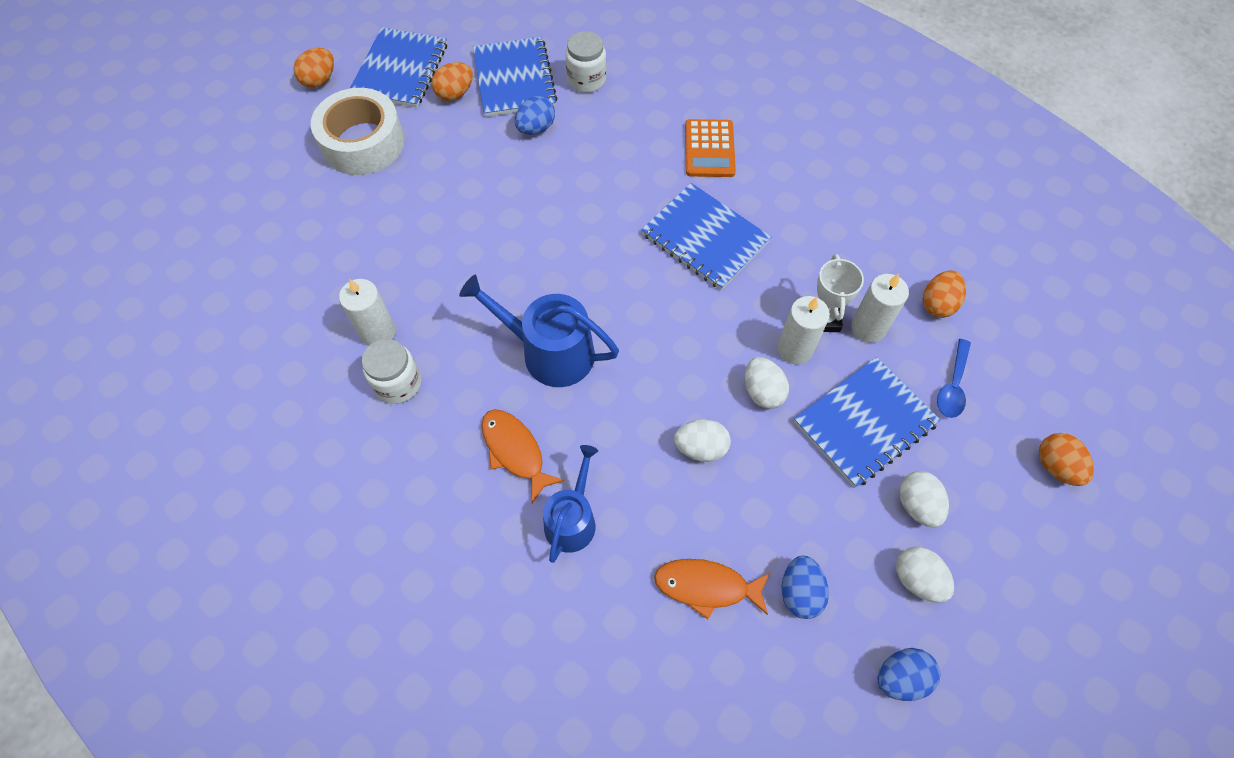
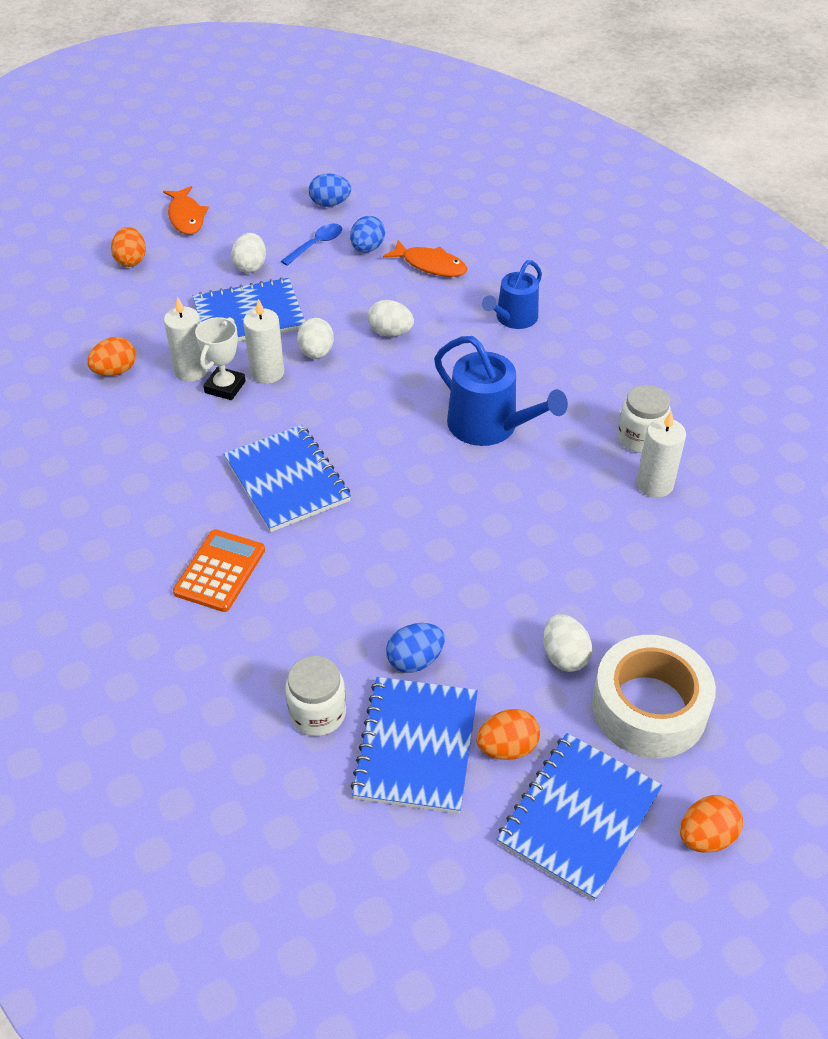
camera: 160 degrees left, 15 degrees down
(515, 451) = (545, 367): orange fish -> orange fish (186, 217)
(917, 579) = (283, 236): white egg -> white egg (564, 656)
(952, 386) = (159, 318): blue spoon -> blue spoon (316, 245)

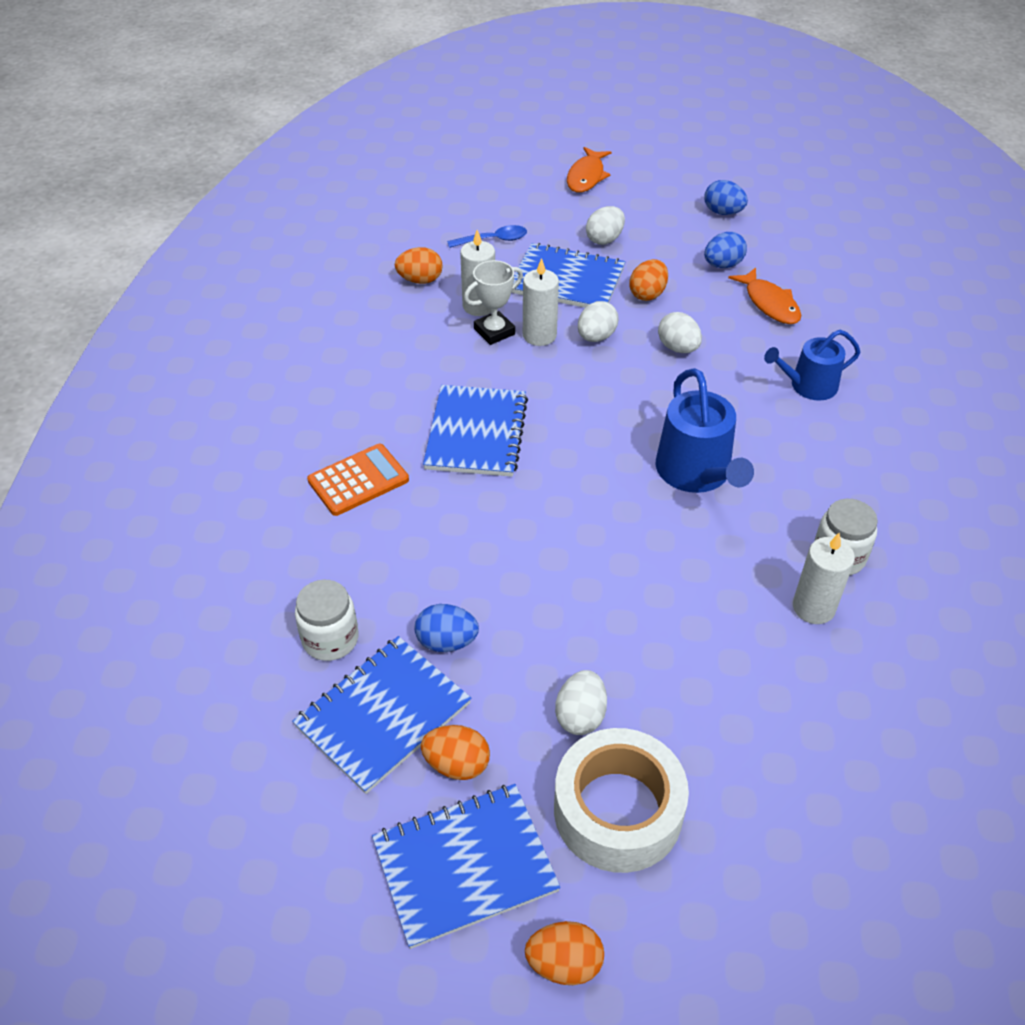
camera: 35 degrees right, 0 degrees up
(131, 260) = (510, 195): orange egg -> orange egg (647, 294)
(316, 245) = (679, 243): blue spoon -> blue spoon (493, 240)

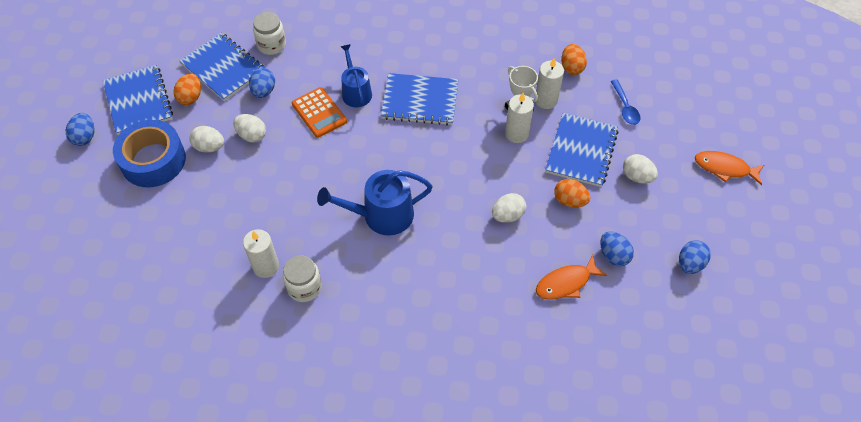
camera: 90 degrees right, 10 degrees up
(358, 480) = (382, 48): orange calculator -> orange calculator (319, 113)
(564, 963) = (85, 137): orange egg -> blue egg
(596, 337) = (517, 166): white egg -> white egg (252, 135)
(618, 811) = (153, 160): white tape -> blue tape
(808, 386) = (469, 296): blue watering can -> blue watering can (356, 92)

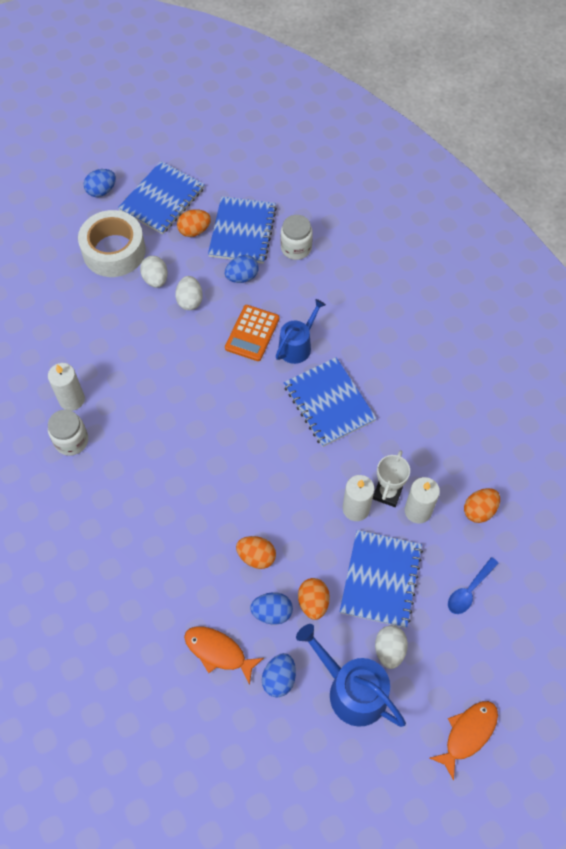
camera: 55 degrees right, 5 degrees up
(153, 160) = (114, 251): blue tape -> white tape
(382, 215) = (182, 453): blue watering can -> blue watering can (351, 690)
(508, 215) = (256, 557): white egg -> orange egg
(581, 151) = (380, 579): blue notebook -> blue notebook turned 60 degrees counterclockwise
(690, 264) = (320, 759): blue egg -> blue egg (272, 612)
(725, 168) = (467, 734): orange fish -> orange fish turned 60 degrees clockwise

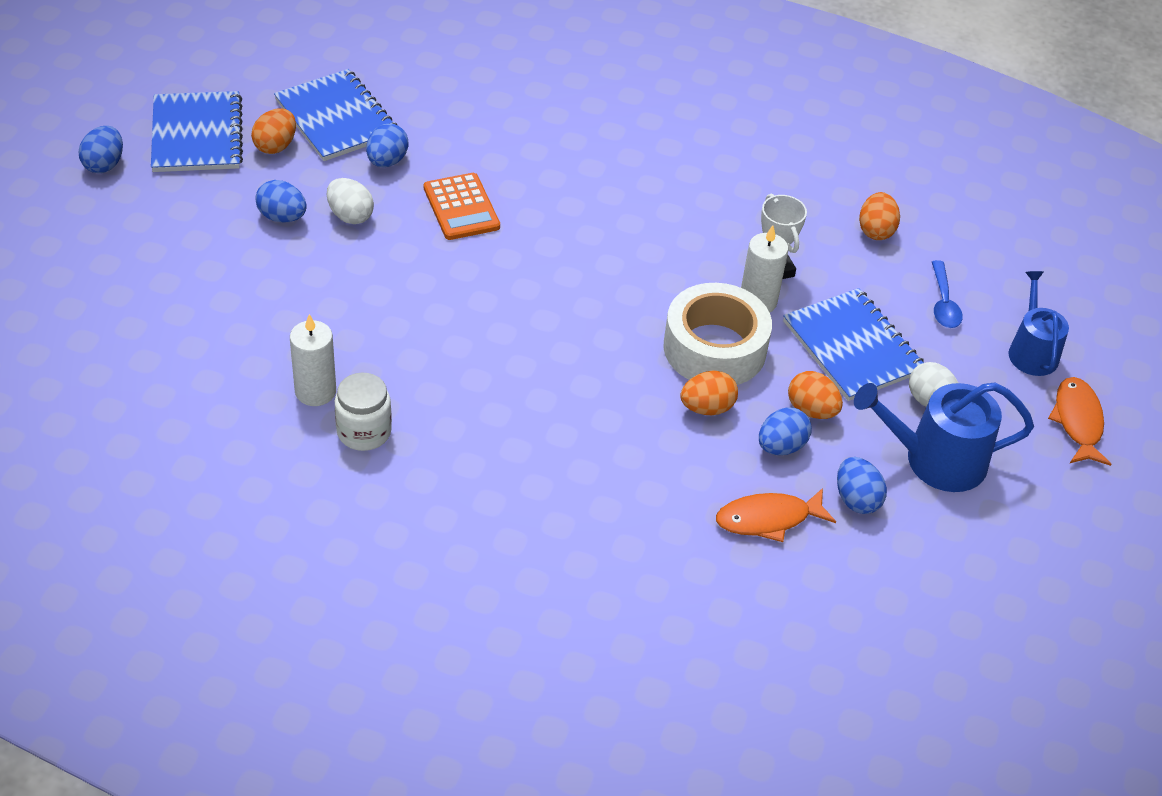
camera: 45 degrees left, 15 degrees down
(114, 251) = (194, 216): white tape -> white tape (714, 348)
(155, 279) = (282, 217): white egg -> blue egg
(296, 248) = (419, 103): white jar -> none
(297, 346) = (526, 192): blue watering can -> blue watering can (1031, 351)
(329, 403) = (621, 224): blue notebook -> none
(418, 511) = (819, 266): white candle -> none

